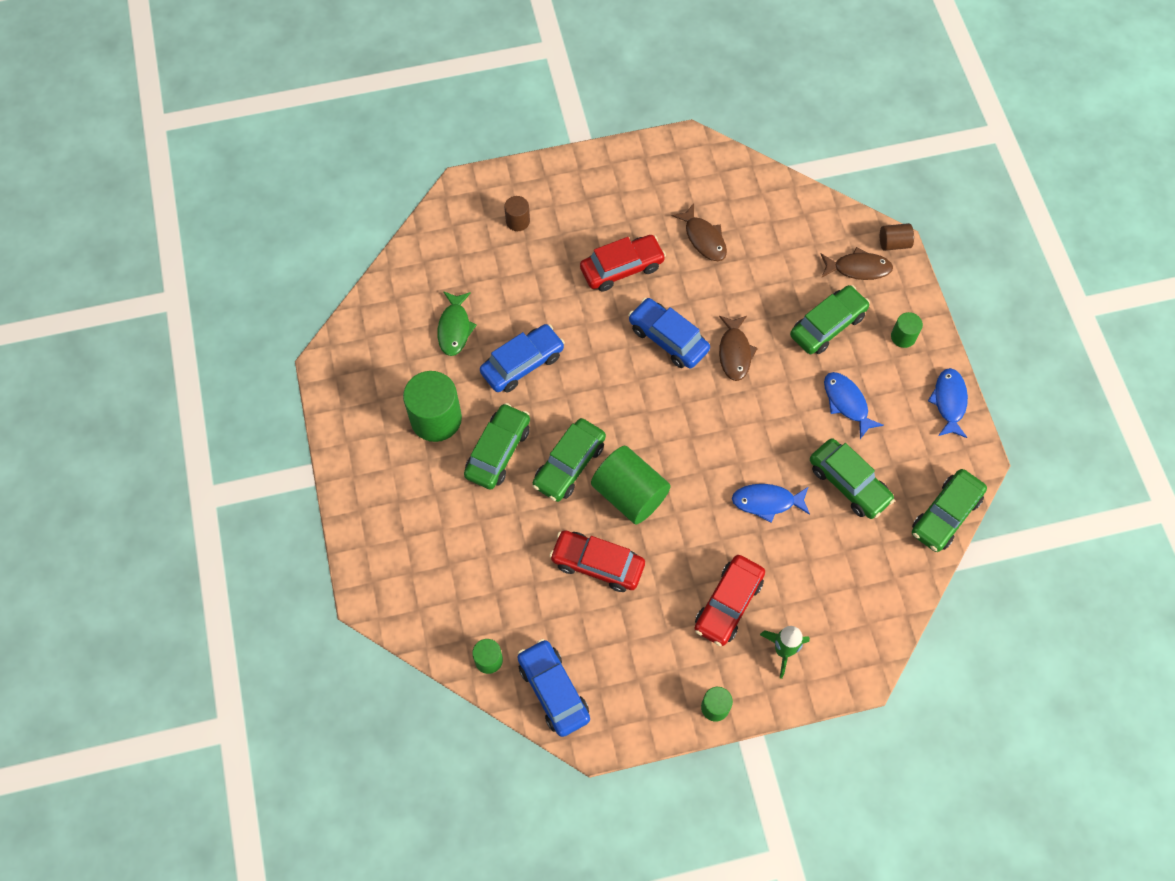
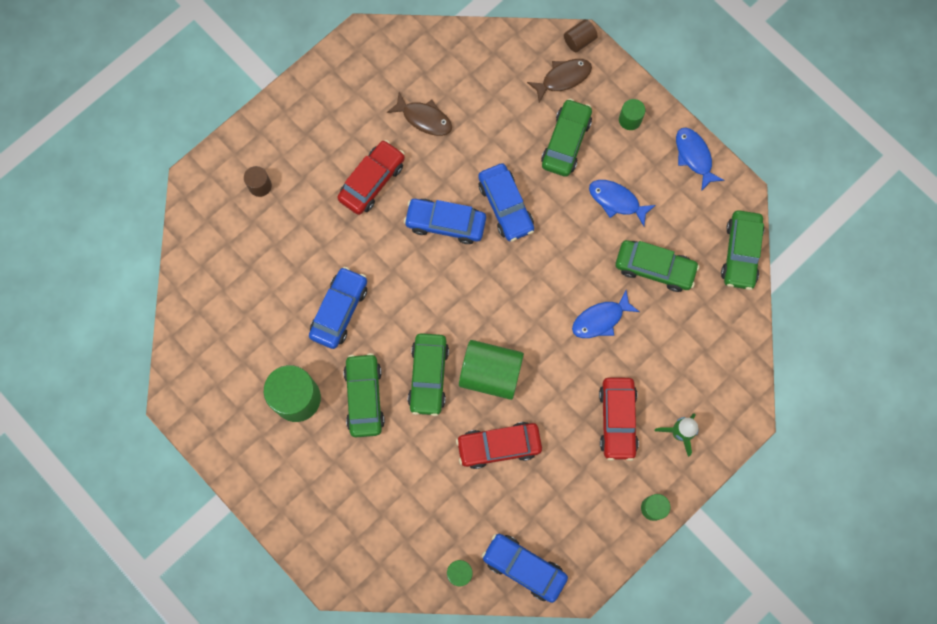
camera: 30 degrees left, 10 degrees up
(454, 328) = (264, 311): green fish -> none
(735, 352) = (505, 206): brown fish -> blue car

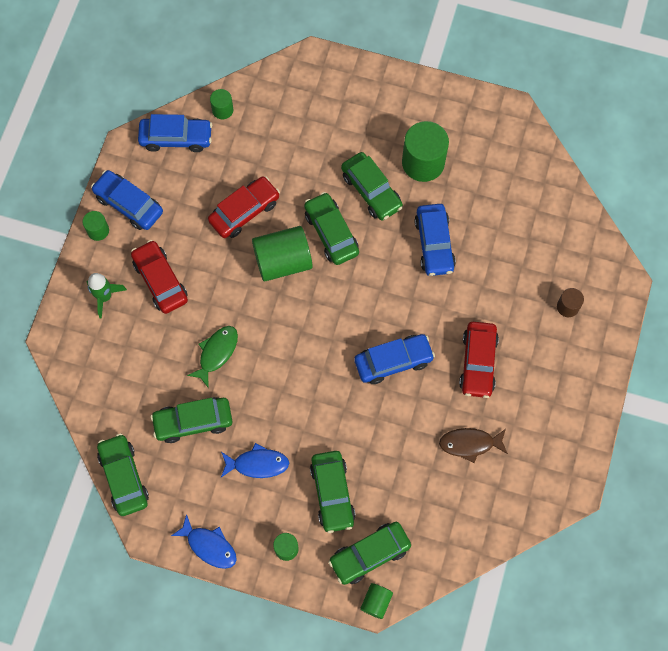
camera: 150 degrees right, 5 degrees down
(505, 206) = (351, 405): blue car -> blue car (129, 204)
(563, 78) = (369, 554): brown fish -> green car
(579, 41) = (376, 602): brown cylinder -> green cylinder
(600, 319) = (216, 353): blue fish -> green fish

